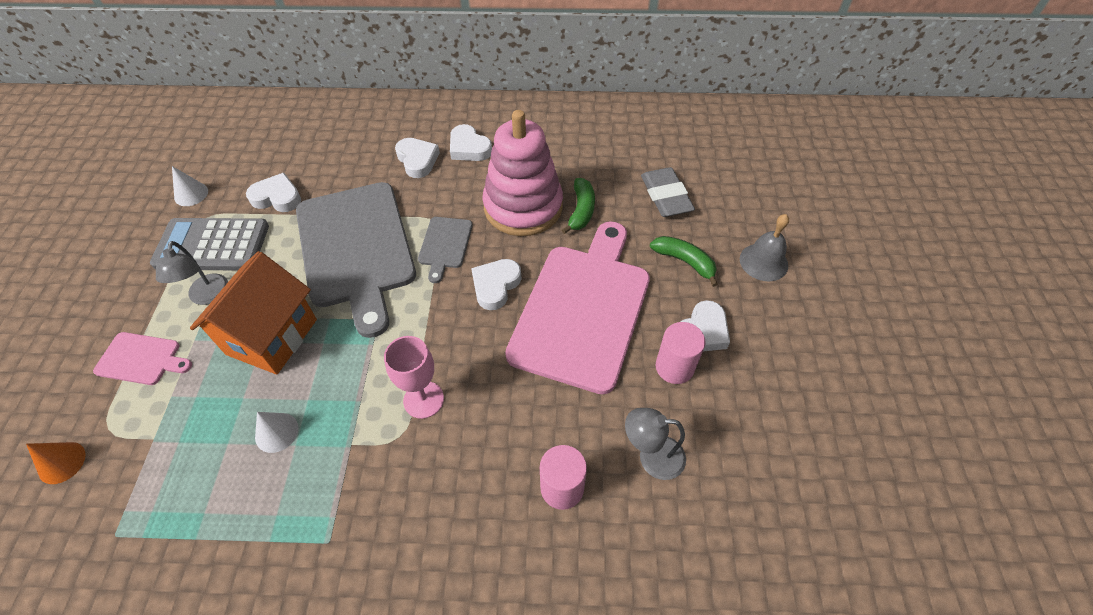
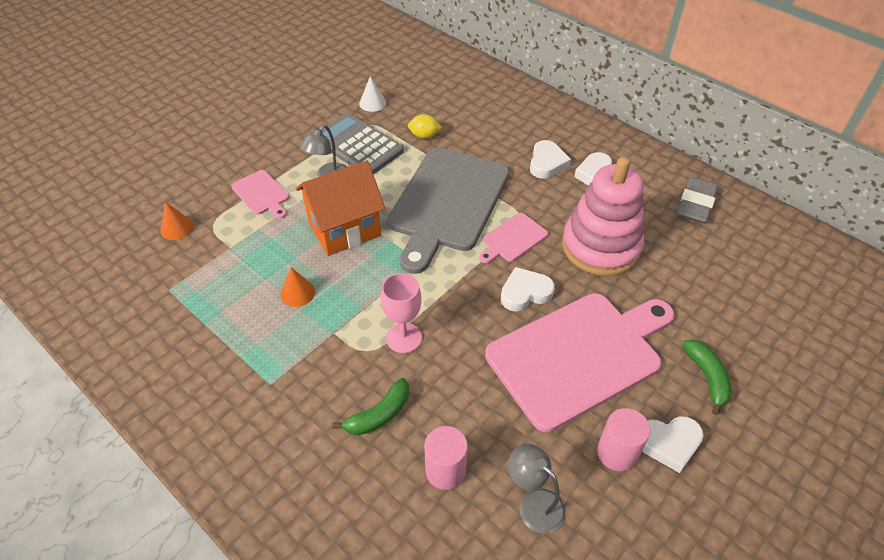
camera: 40 degrees right, 5 degrees down
(276, 432) = (297, 293): white cone -> orange cone
(277, 197) = (424, 135): white heart -> yellow lemon
(445, 245) = (513, 239): grey cutting board -> pink cutting board
(581, 211) = (648, 279): green banana -> green banana (379, 415)
(666, 196) = (741, 313): grey eraser -> grey eraser (696, 204)
(763, 262) = (788, 428): grey bell -> none

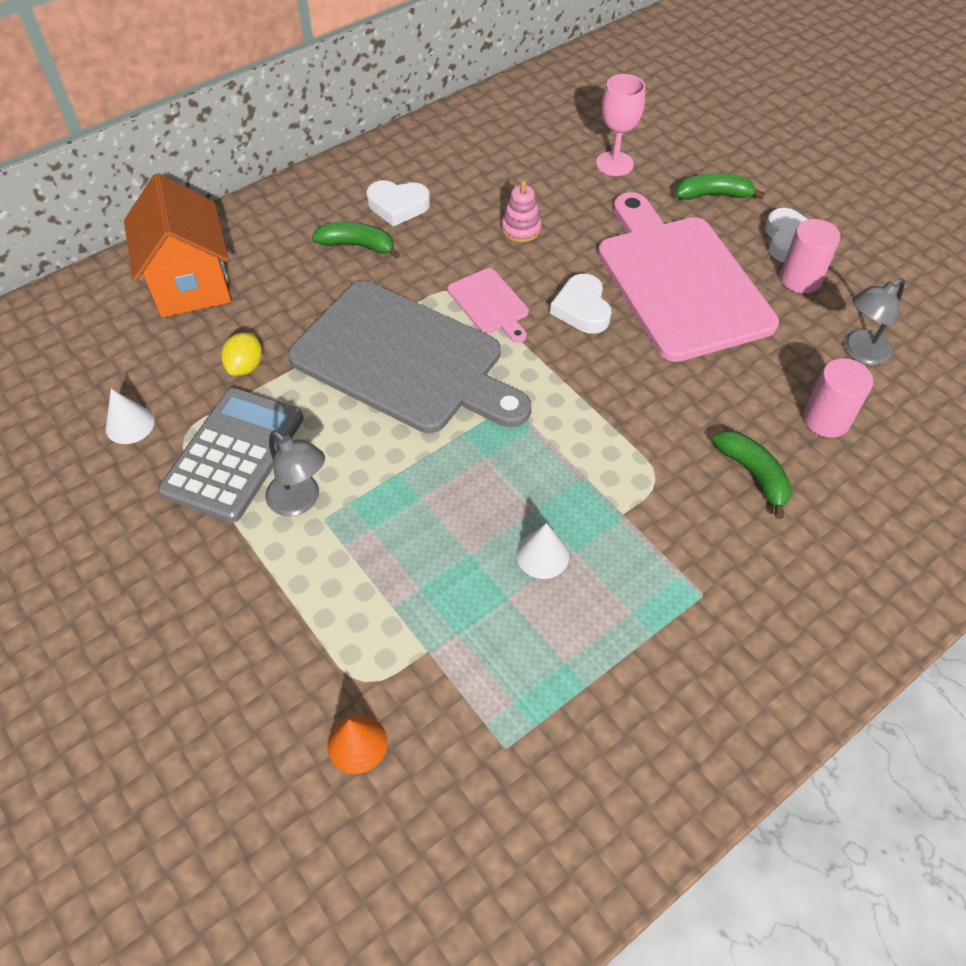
camera: 80 degrees left, 5 degrees up
(261, 194) = (309, 602): pink cutting board -> none
(297, 293) = (542, 555): orange cone -> white cone
(344, 229) = (425, 487): orange house -> orange house (191, 284)
(358, 145) = (234, 454): grey calculator -> grey calculator turned 150 degrees clockwise
(404, 338) = (638, 437): pink goblet -> pink goblet (614, 164)
(547, 163) = (358, 246): white heart -> green banana
(600, 246) = (521, 229): pink stacking toy -> pink stacking toy, size x0.41
(696, 204) = (471, 139): grey eraser -> none

